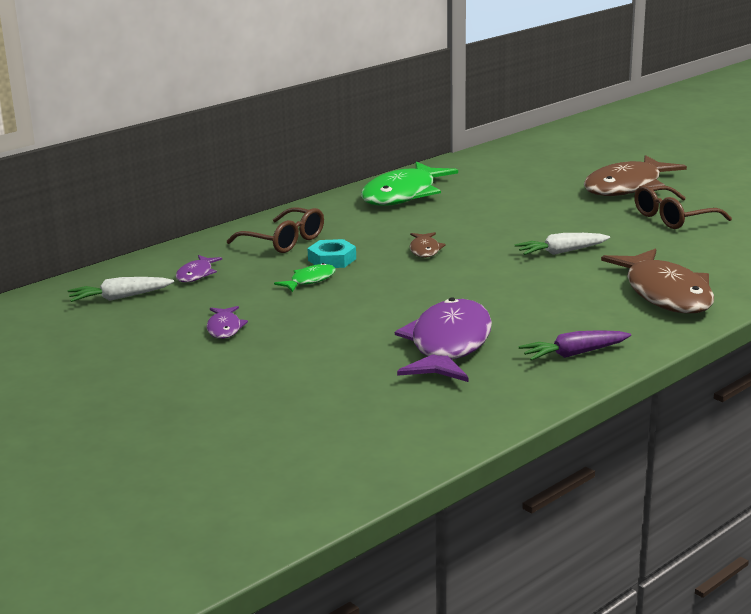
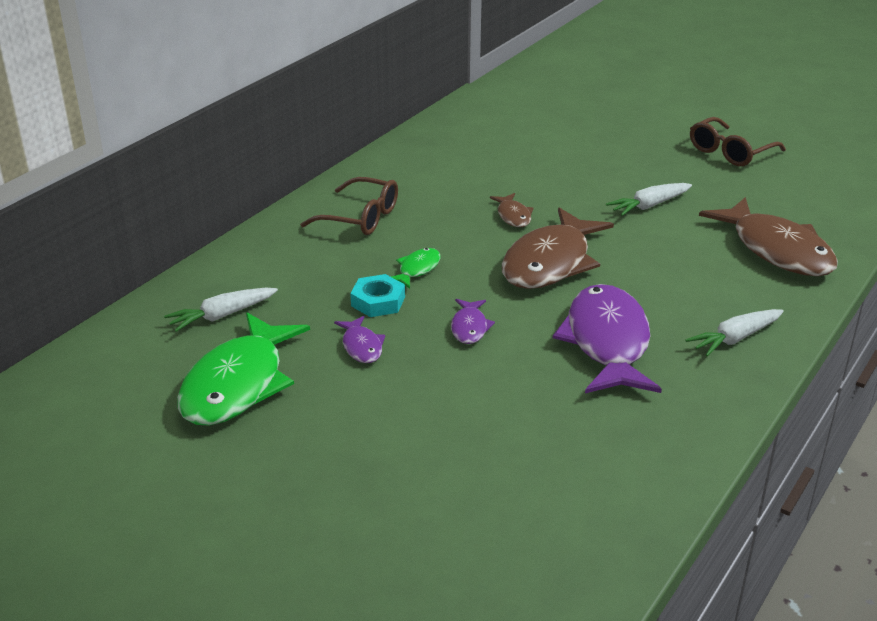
camera: 15 degrees left, 10 degrees up
(196, 274) = (290, 273): purple fish -> purple fish (469, 327)
(332, 259) = (425, 238): turquoise nut -> turquoise nut (378, 301)
(403, 195) = (451, 143): green fish -> green fish (238, 384)
(574, 354) = (735, 339): purple carrot -> white carrot
(627, 187) = (665, 115): brown fish -> brown fish (550, 262)

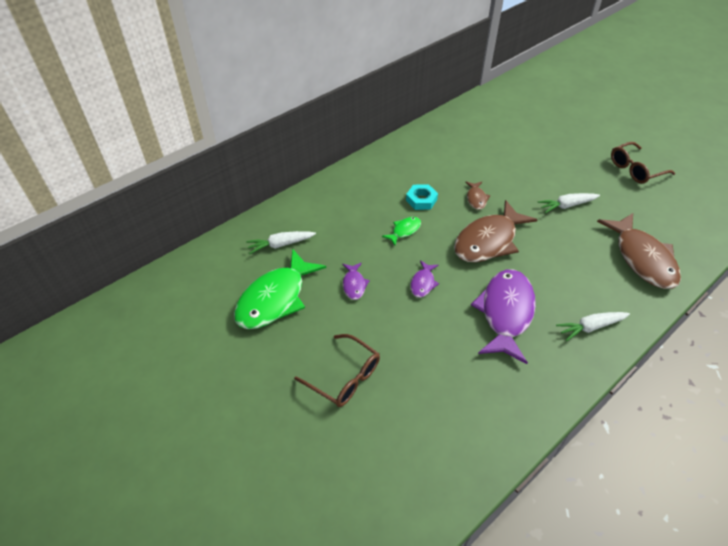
camera: 15 degrees right, 15 degrees up
(361, 218) = (382, 184): brown glasses -> brown glasses (345, 377)
(378, 301) = (373, 251): turquoise nut -> turquoise nut (421, 200)

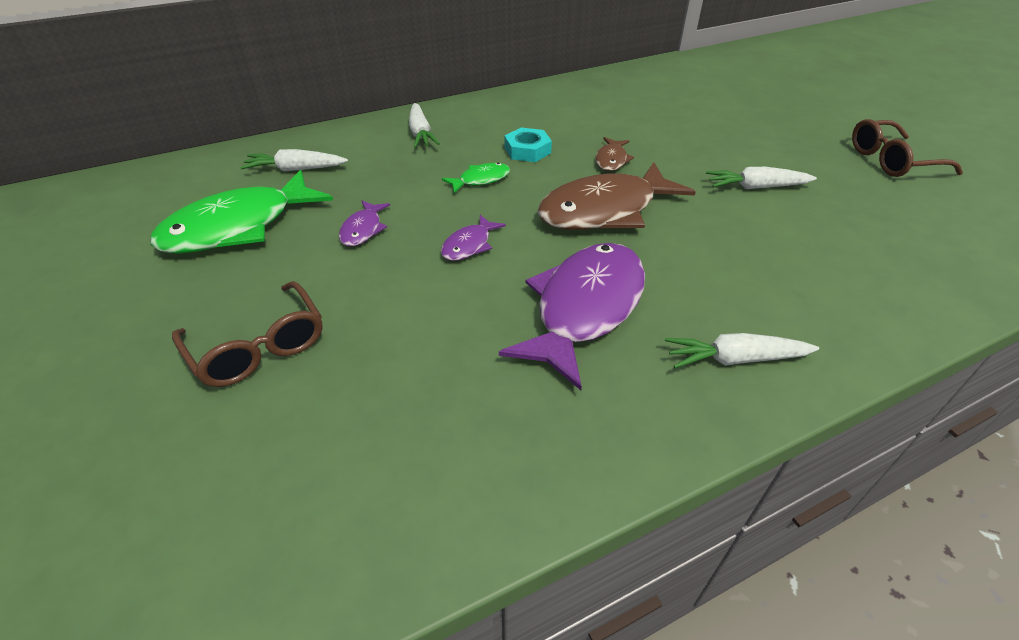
camera: 15 degrees right, 5 degrees down
(344, 197) = (420, 133): none -> white carrot
(642, 258) = (871, 274): brown fish -> none

